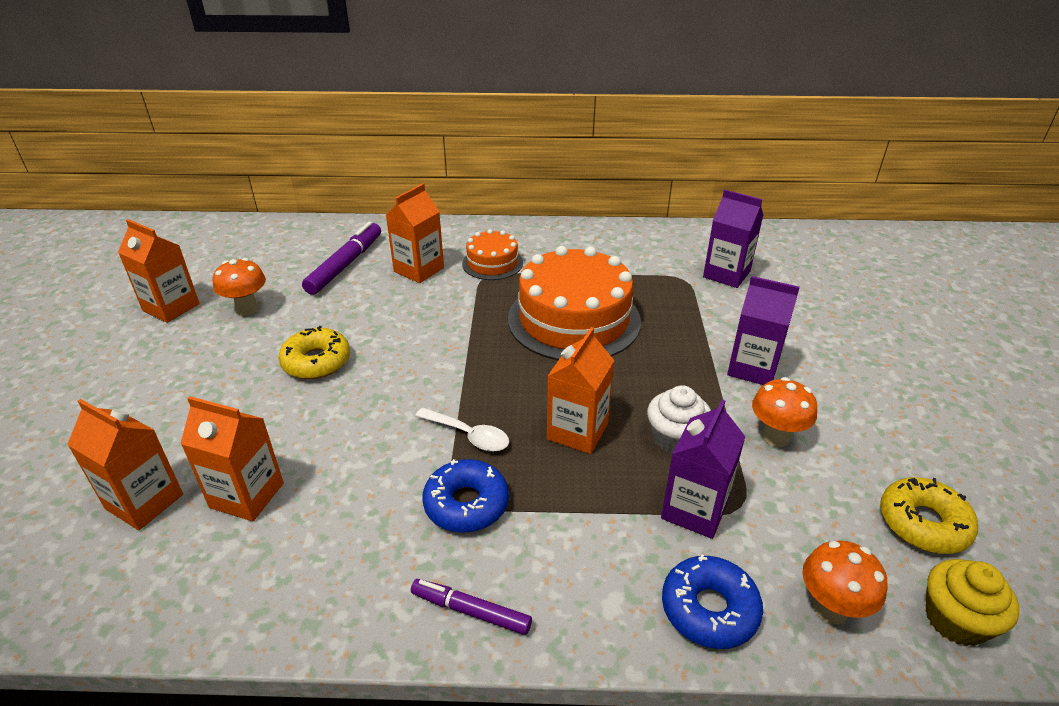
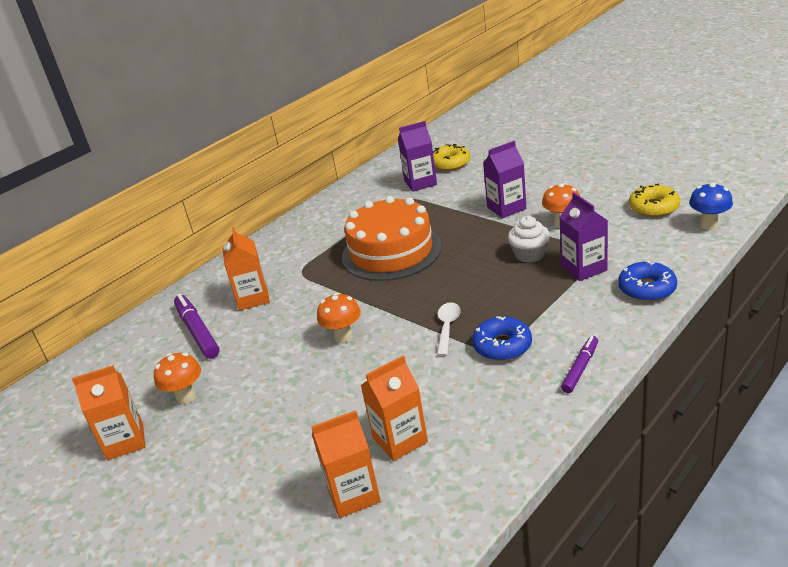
camera: 45 degrees left, 5 degrees down
(316, 362) = (297, 375): yellow donut -> yellow donut (450, 163)
(469, 435) = (447, 327): white spoon -> white spoon turned 60 degrees counterclockwise
(470, 611) = (580, 368): purple marker -> purple marker turned 150 degrees clockwise
(492, 263) = (290, 264): orange cake -> none
(577, 431) = (488, 285): orange carton -> none
(830, 609) = (676, 254): orange mushroom -> orange mushroom (343, 337)
(956, 619) = (708, 225): yellow cupcake -> blue mushroom

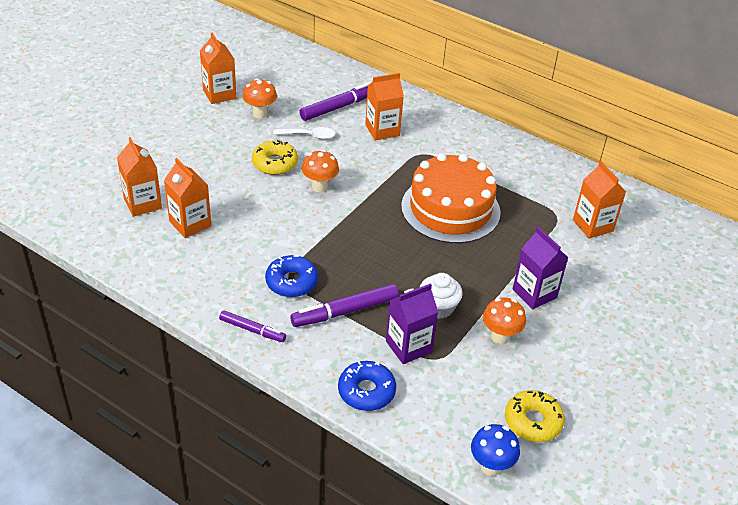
camera: 75 degrees right, 10 degrees up
(420, 183) = (593, 225): purple carton -> orange carton
(447, 327) = (323, 248): white spoon -> white spoon (309, 136)
(450, 163) = (641, 249): yellow donut -> yellow donut (275, 163)
(543, 307) = (345, 311): none -> purple marker

